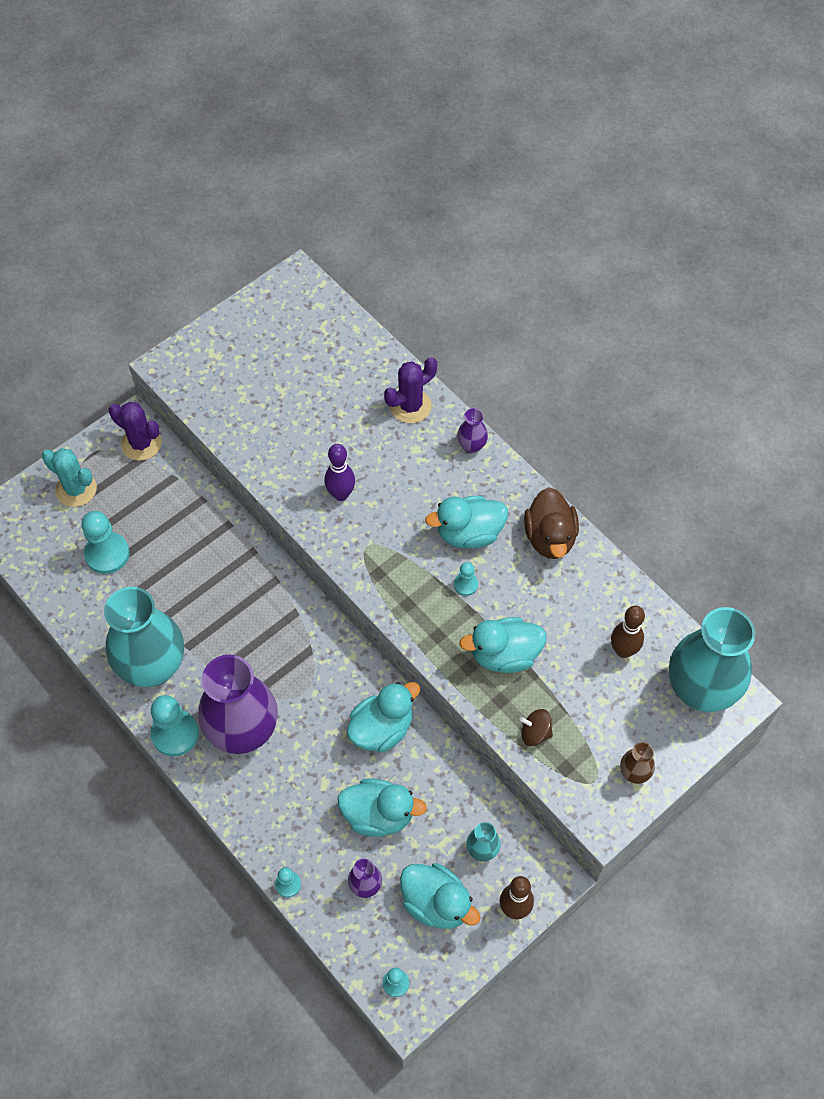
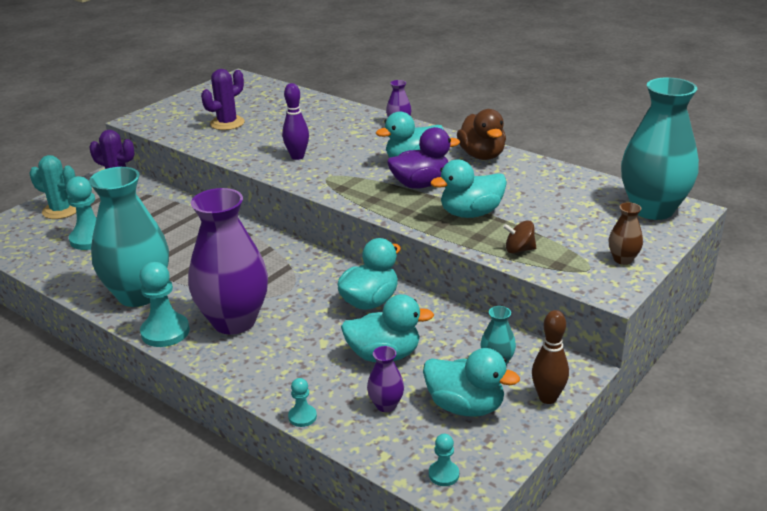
camera: 10 degrees left, 30 degrees down
(410, 406) = (343, 115): purple cactus -> purple cactus (227, 123)
(465, 584) = (420, 184): turquoise pawn -> purple duck
(623, 650) = (573, 199): brown bowling pin -> none

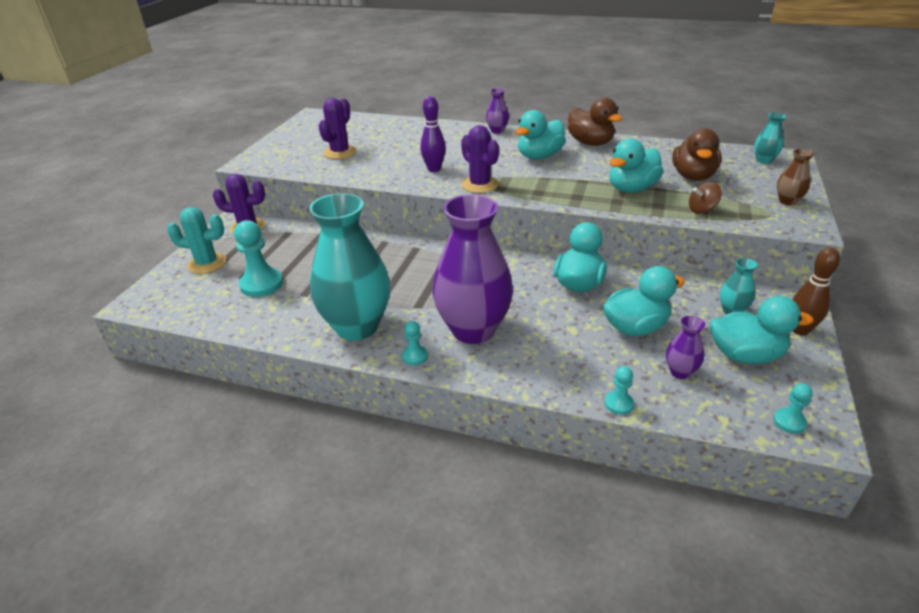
camera: 20 degrees left, 5 degrees up
(165, 332) = (415, 356): turquoise pawn -> turquoise pawn, size x0.52
(325, 181) = (480, 185): none -> purple cactus
(420, 184) = (565, 173): purple duck -> none
(550, 213) = (693, 176): none -> brown duck
(652, 209) = (764, 160): turquoise vase -> turquoise vase, size x0.42

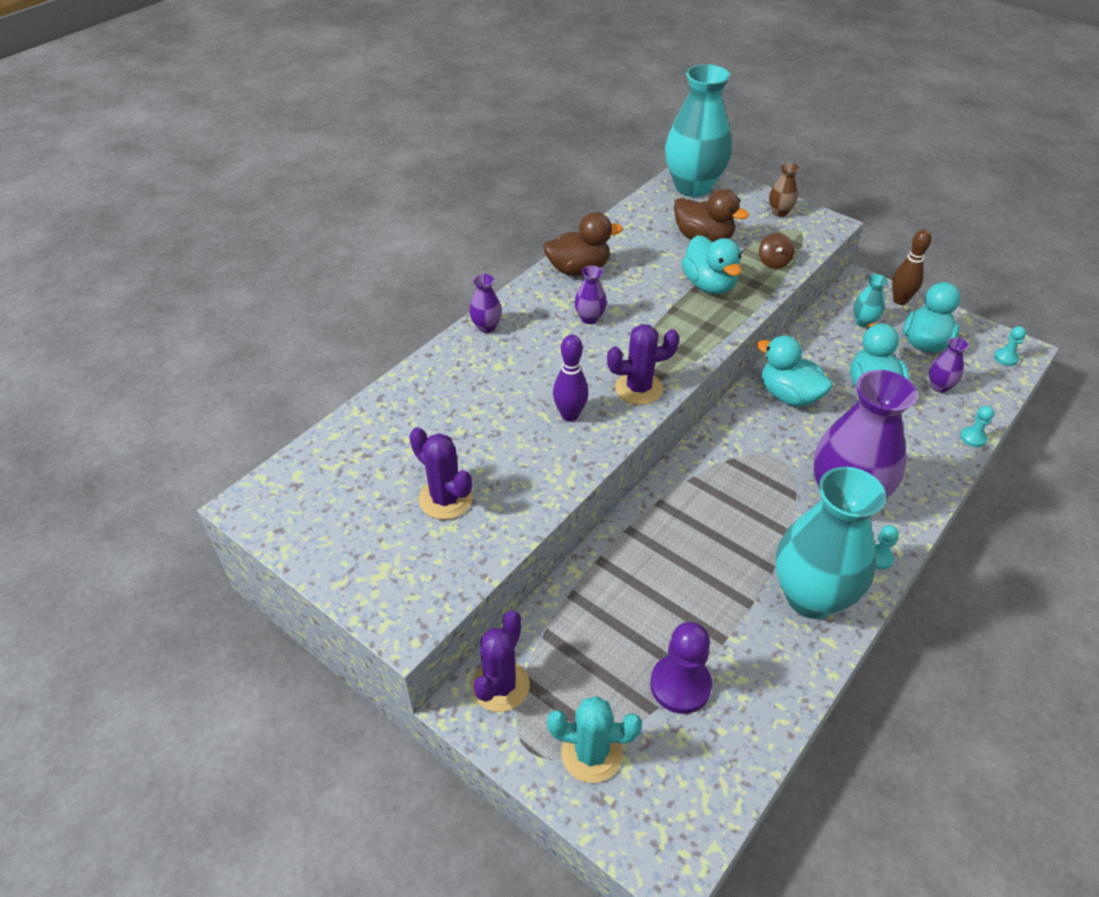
camera: 70 degrees left, 10 degrees up
(207, 263) = (591, 753): turquoise cactus -> turquoise cactus turned 75 degrees clockwise
(261, 284) = (680, 685): turquoise pawn -> purple pawn
(539, 156) = (589, 318): turquoise duck -> purple vase
(764, 160) = (693, 187): turquoise vase -> turquoise vase, size x2.38

